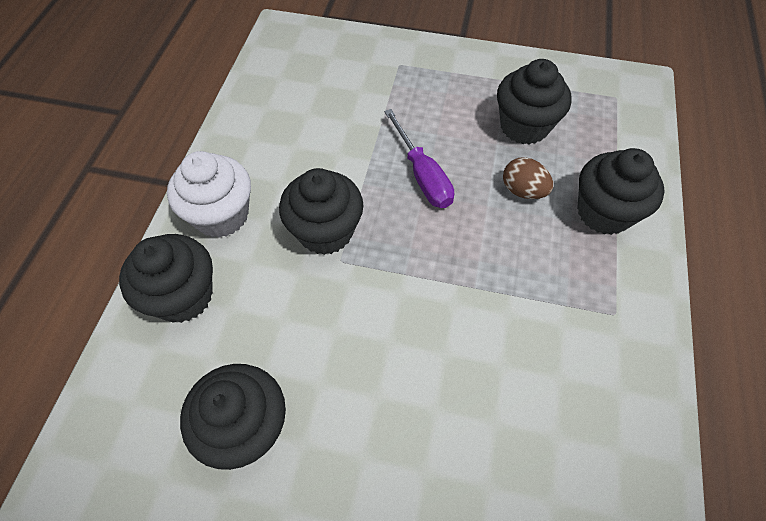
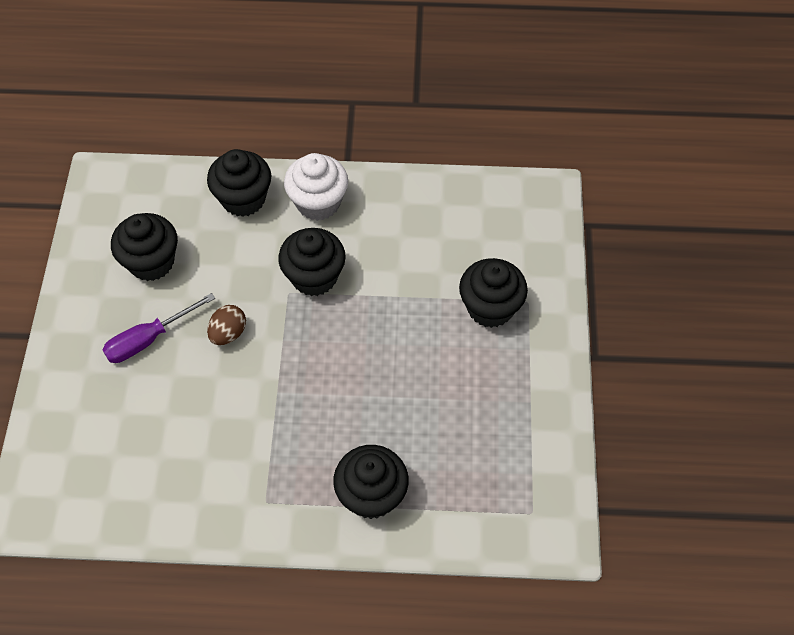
camera: 80 degrees right, 0 degrees up
(422, 175) = (387, 339): purple screwdriver -> purple screwdriver (148, 339)
(523, 191) = (384, 424): brown egg -> brown egg (228, 333)
(524, 126) = (467, 422): black cupcake -> black cupcake (490, 307)

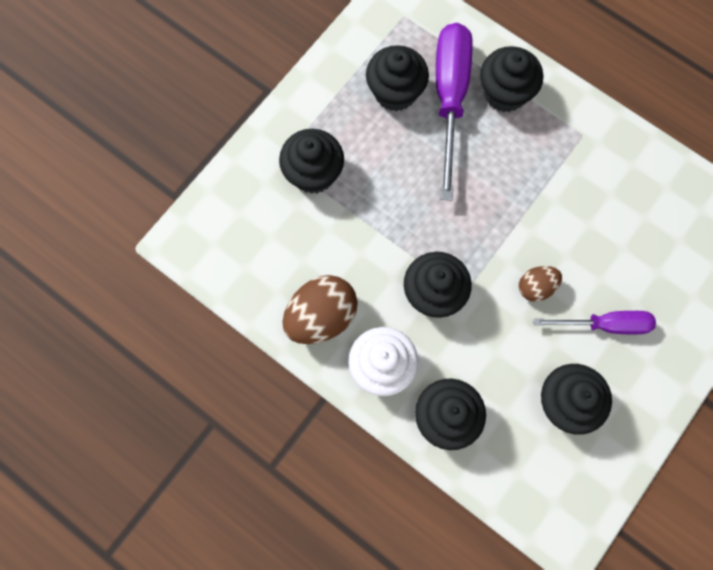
camera: 145 degrees left, 15 degrees up
(393, 208) = (321, 317): none -> brown egg
(421, 454) = (449, 98): none -> purple screwdriver
(477, 426) = (395, 92): none -> black cupcake

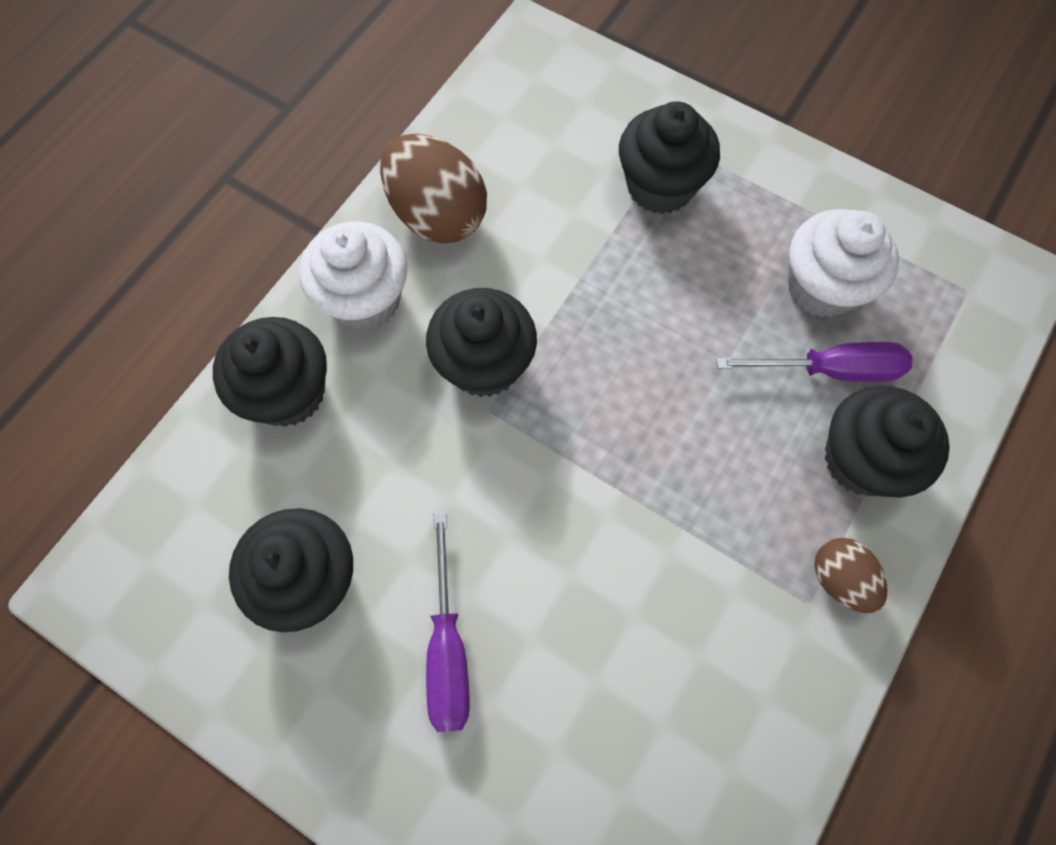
camera: 85 degrees right, 5 degrees down
(395, 92) = (822, 287): black cupcake -> white cupcake
(449, 98) = (830, 370): purple screwdriver -> purple screwdriver, size x0.60
(536, 287) = (507, 524): brown egg -> brown egg (839, 579)

